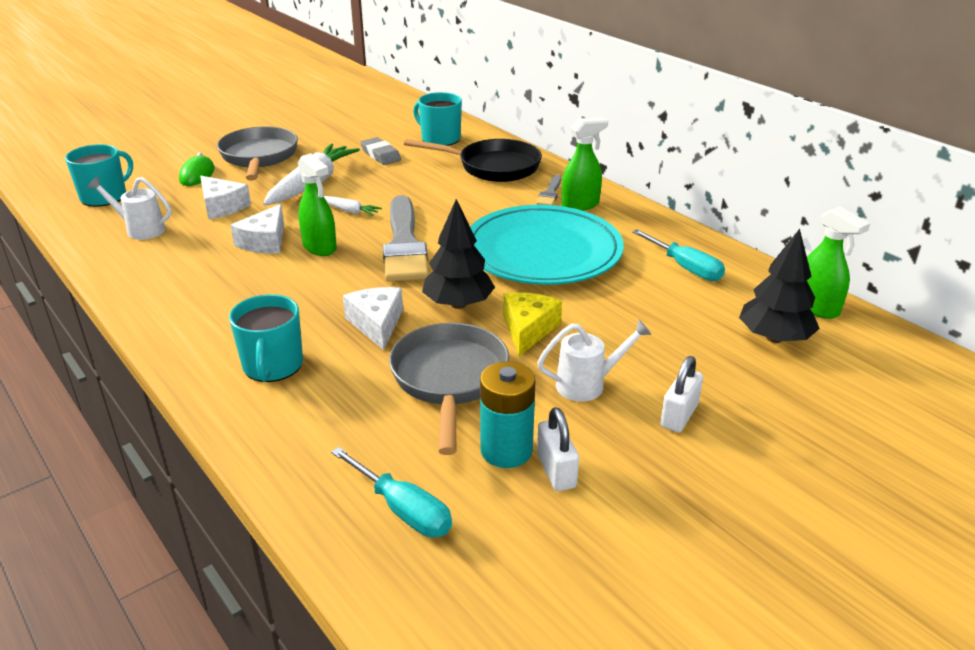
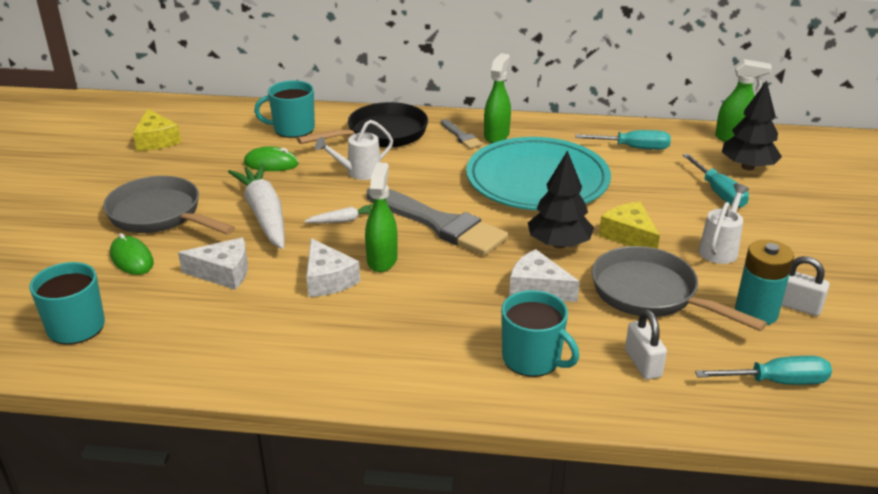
camera: 45 degrees left, 0 degrees up
(141, 230) = (189, 332): white watering can -> white watering can (359, 172)
(320, 247) = (382, 260): green spray bottle -> green spray bottle turned 90 degrees counterclockwise
(345, 112) = (156, 140): none -> yellow cheese
(380, 155) = (271, 163): grey eraser -> green mouse
(679, 416) = (788, 237): white padlock -> white padlock (643, 363)
(691, 342) = (718, 192): none -> turquoise screwdriver

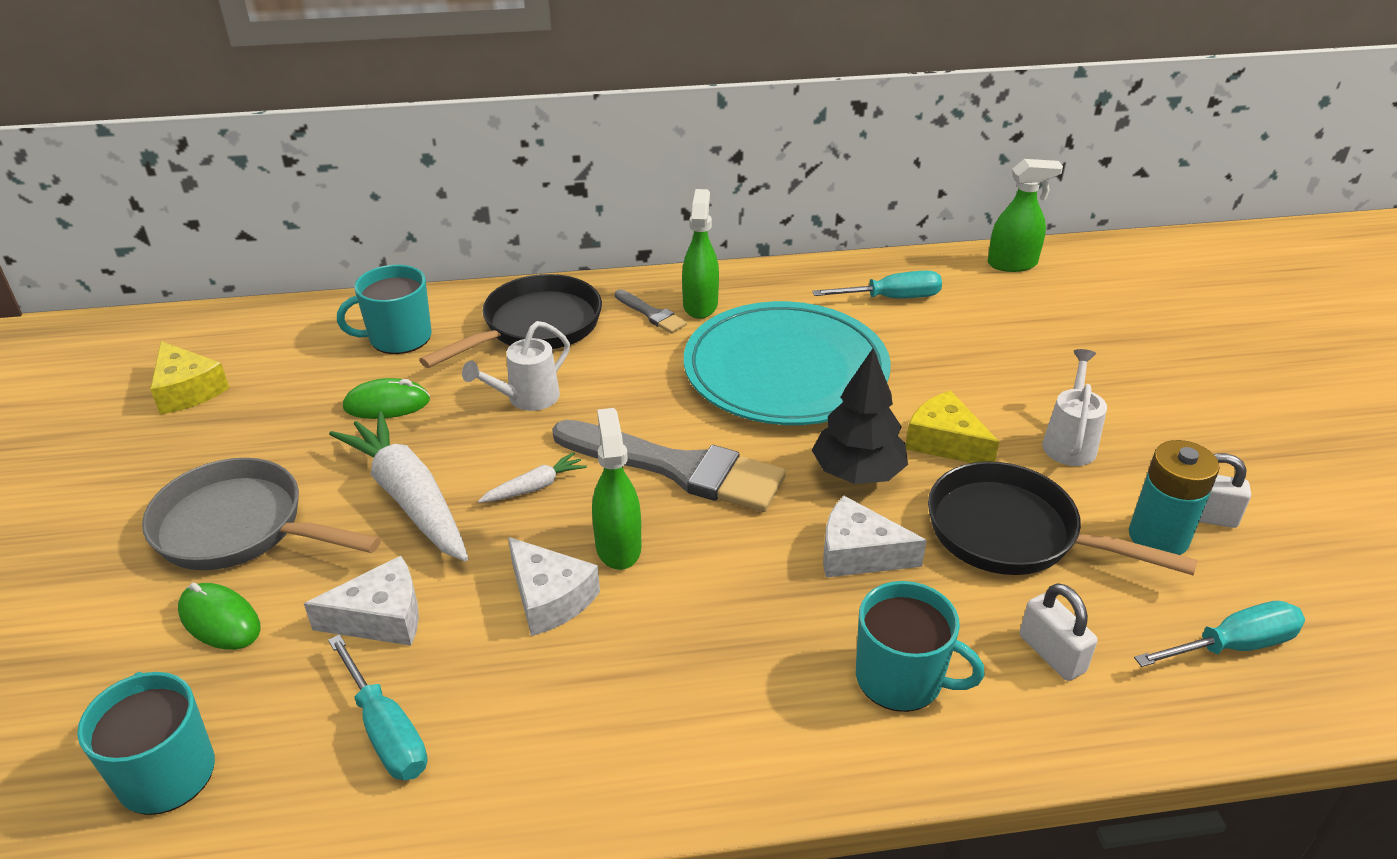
camera: 15 degrees left, 5 degrees up
(651, 294) = (1013, 534): grey pan -> black pan
(718, 192) = (1029, 352): turquoise screwdriver -> turquoise screwdriver (386, 731)
(748, 167) = (1048, 306): black tree -> none

